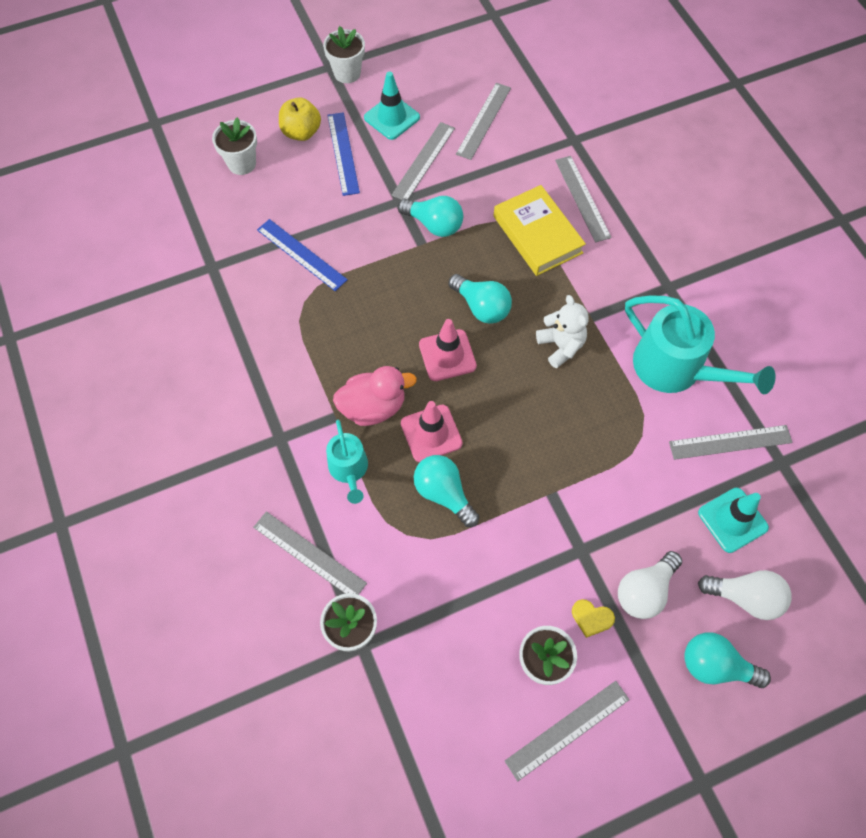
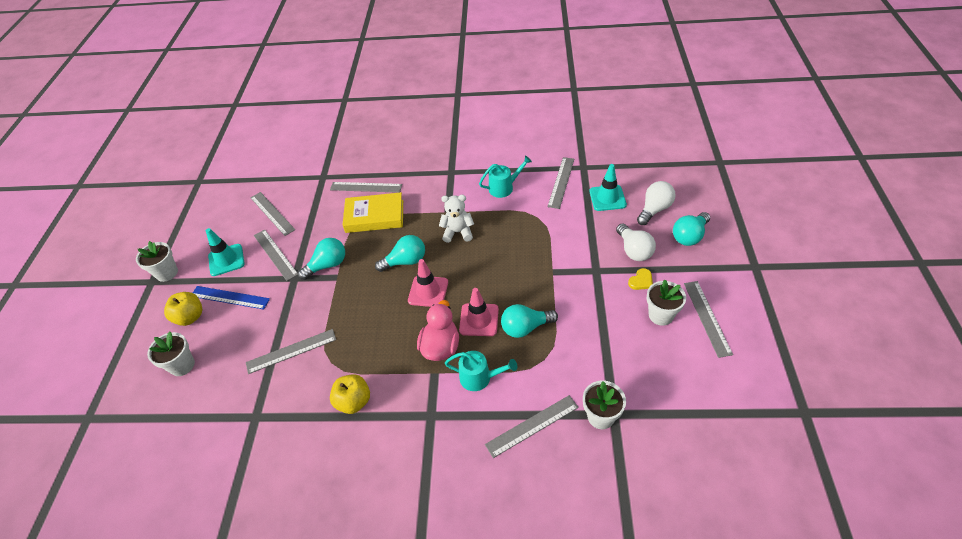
camera: 60 degrees left, 15 degrees down
(265, 351) = (354, 401): none -> yellow apple
(301, 254) = (291, 351): blue ruler -> grey ruler
(675, 369) = (504, 188): turquoise watering can -> turquoise watering can, size x0.56

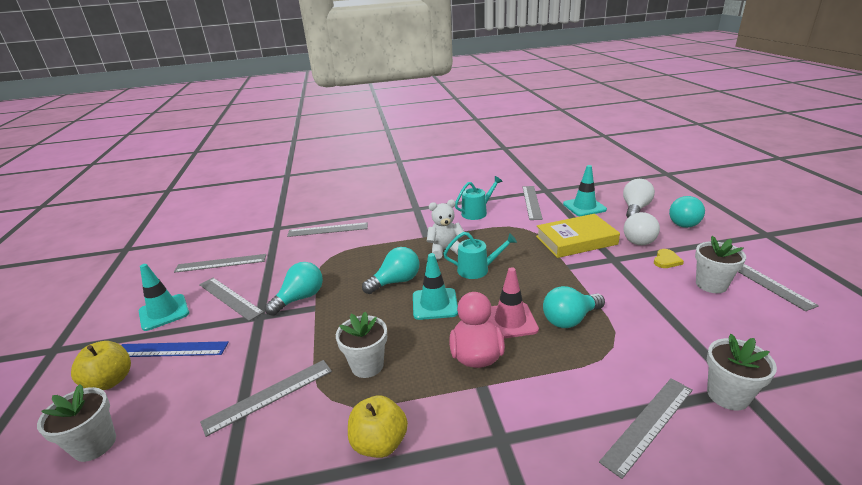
camera: 15 degrees left, 20 degrees down
(167, 273) = (78, 337): white flower pot -> white flower pot (367, 365)
(272, 213) = (221, 263): grey ruler -> grey ruler turned 45 degrees counterclockwise
(374, 216) = (345, 250): yellow book -> yellow book (576, 240)
(428, 291) = (435, 304): pink traffic cone -> turquoise traffic cone
(479, 378) = (544, 380): turquoise watering can -> turquoise watering can (477, 269)
(634, 250) = (639, 239): white light bulb -> white light bulb turned 60 degrees clockwise

